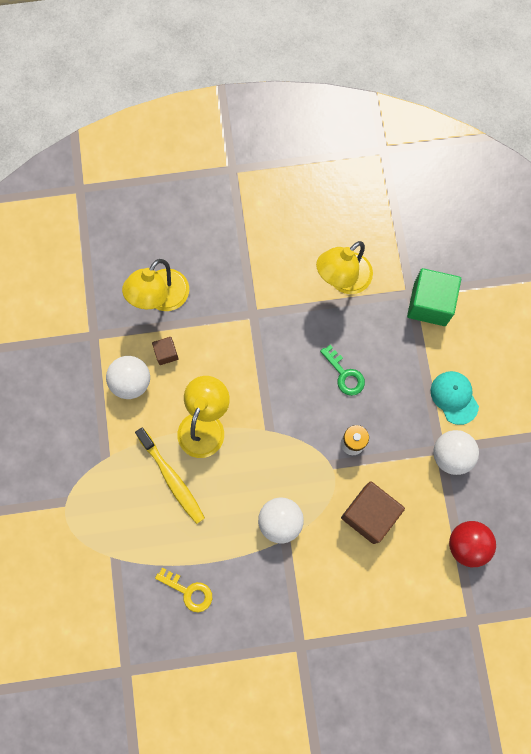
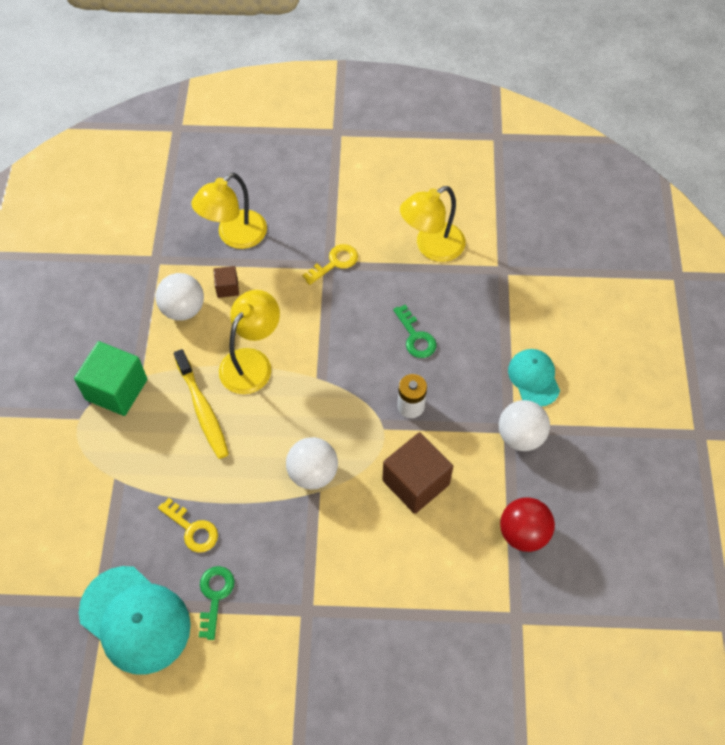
camera: 10 degrees right, 15 degrees down
(159, 680) = (135, 619): none -> turquoise cap
(221, 647) = (215, 596): none -> green key
(258, 311) = (335, 263): none -> yellow key
(429, 304) = (522, 283): green cube -> green cube (116, 389)

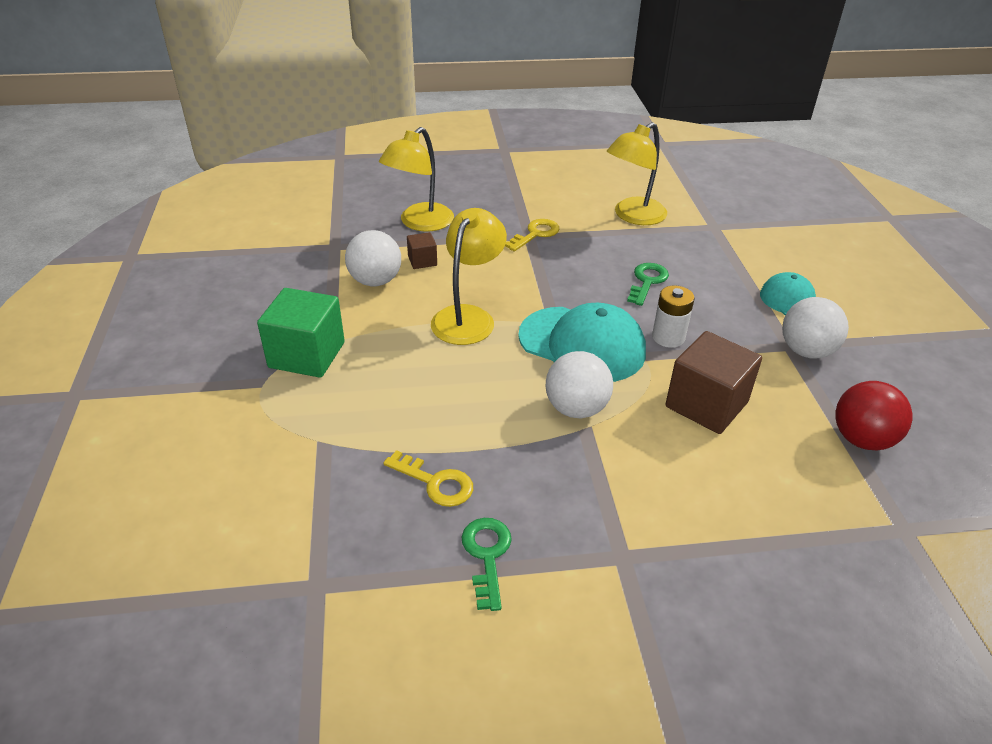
camera: 10 degrees left, 20 degrees down
(135, 619) = (375, 600): turquoise cap -> turquoise cap (582, 344)
(203, 410) = (420, 363): yellow toothbrush -> none
(415, 337) = (647, 281): green key -> green key turned 120 degrees counterclockwise

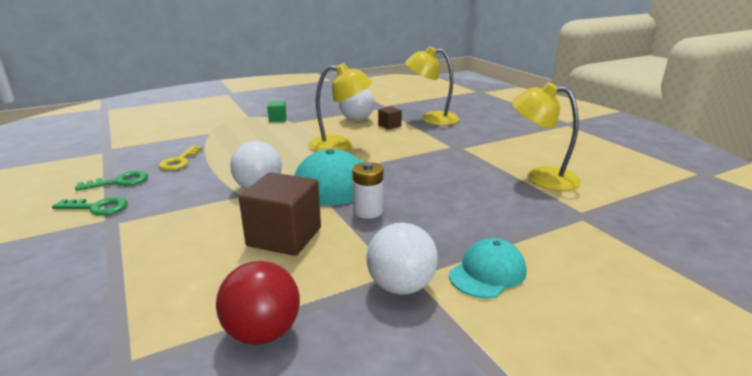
camera: 70 degrees right, 15 degrees down
(307, 355) = (277, 119): green cube -> green cube, size x0.49
(535, 234) = (462, 148): yellow key -> none
(647, 281) = (443, 194): green key -> green key (97, 208)

